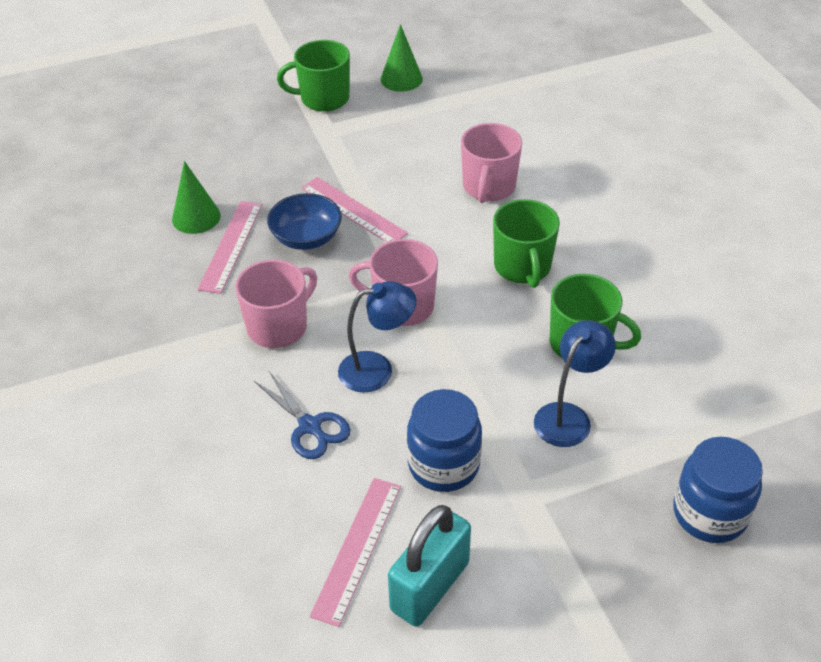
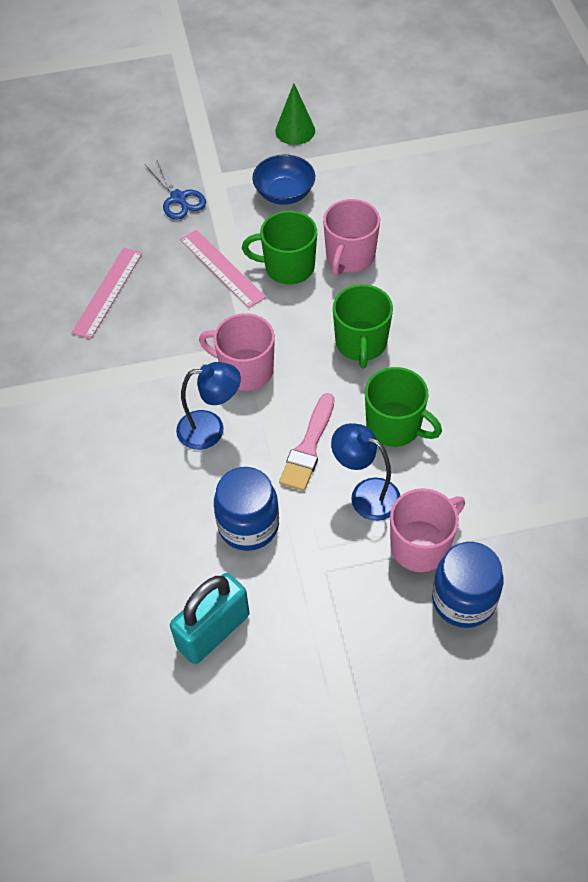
camera: 10 degrees right, 10 degrees up
(196, 217) = (82, 259): green cone -> none
(278, 327) = (134, 377): pink mug -> pink mug (421, 545)
(306, 237) = (175, 291): blue bowl -> blue bowl (284, 193)
(310, 426) = (143, 475): blue scissors -> blue scissors (178, 198)
(323, 98) = (218, 145): green mug -> green mug (288, 267)
(357, 549) = (161, 590): pink ruler -> none
(492, 375) = (308, 447): none -> pink brush
(568, 416) = (366, 494): blue lamp -> blue lamp turned 105 degrees counterclockwise

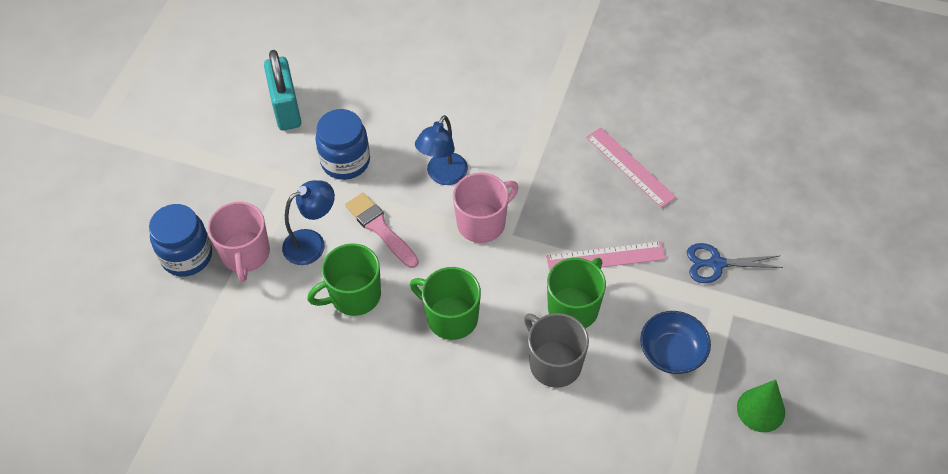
camera: 120 degrees right, 0 degrees up
(349, 257) = (554, 363): pink mug -> grey mug

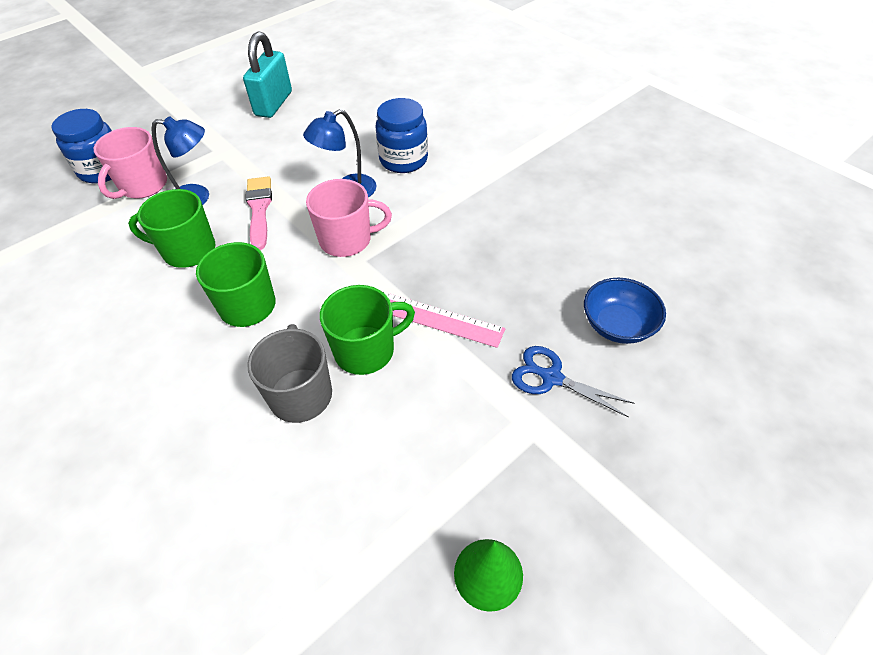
camera: 30 degrees right, 5 degrees down
(345, 161) = (281, 152): blue jar -> blue jar (403, 160)
(630, 167) = (525, 250): pink ruler -> none
(672, 353) = (431, 447): blue bowl -> blue bowl (617, 325)

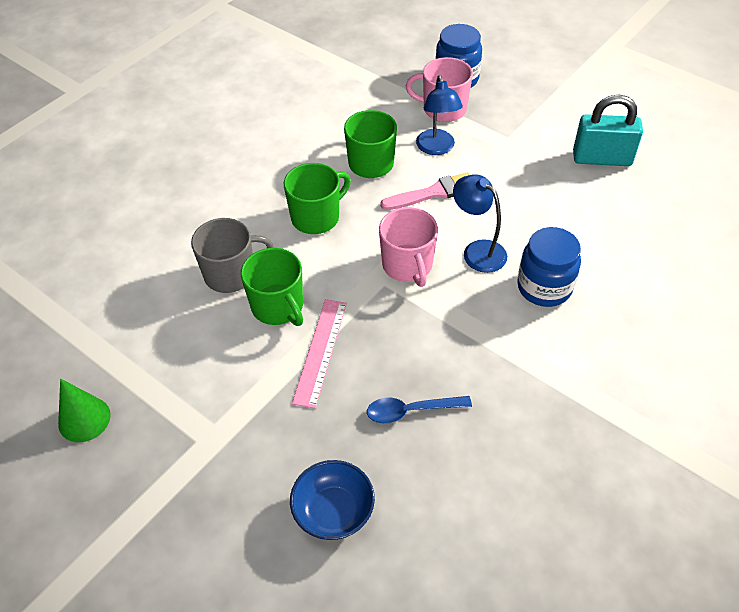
camera: 80 degrees right, 0 degrees up
(517, 259) = (411, 411): none -> blue spoon
(551, 378) = (261, 452): blue scissors -> none

